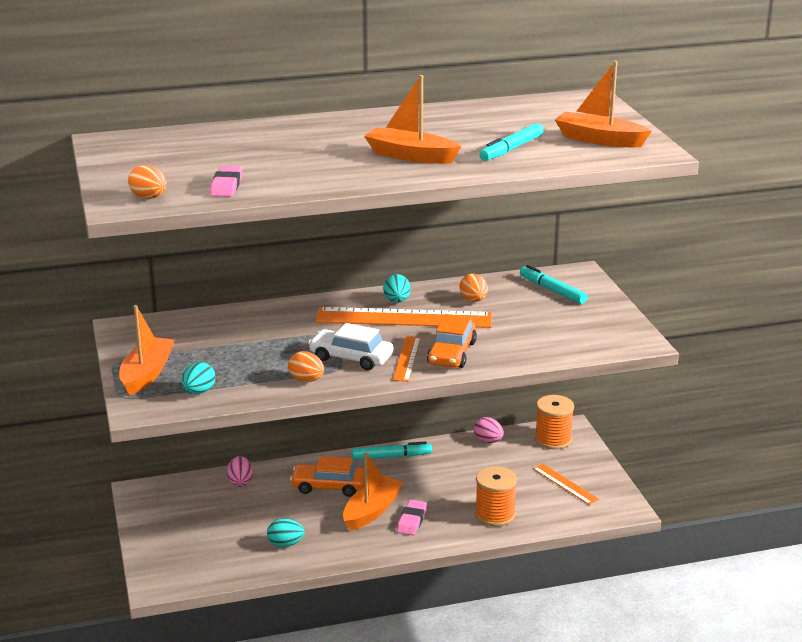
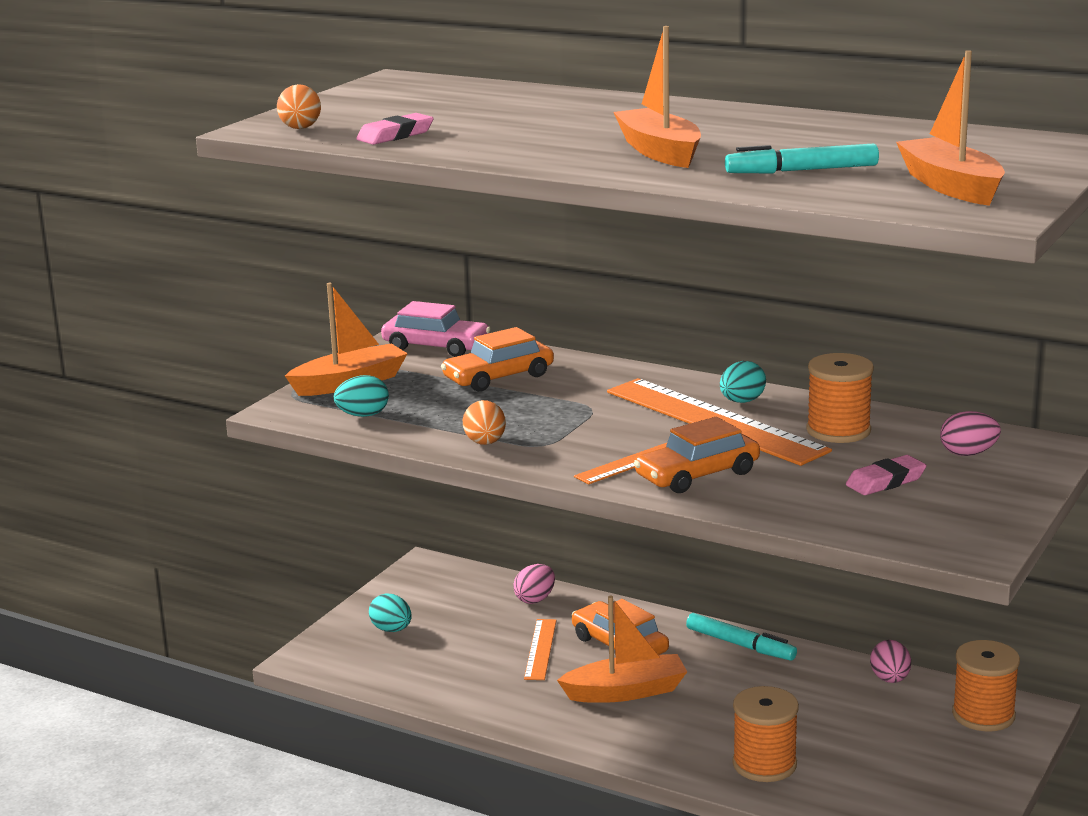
camera: 45 degrees right, 5 degrees down
(154, 329) = (436, 346): none -> pink car
(234, 336) = (498, 377): none -> orange car
(285, 544) = (483, 681): turquoise egg -> turquoise egg (391, 630)
(351, 357) = (575, 439): white car -> none
(411, 521) = (654, 723): pink eraser -> pink eraser (885, 481)
(473, 300) = (838, 430): orange egg -> orange spool
(552, 290) = (968, 454): turquoise marker -> pink egg
(565, 484) = (915, 773): orange ruler -> orange ruler (540, 649)

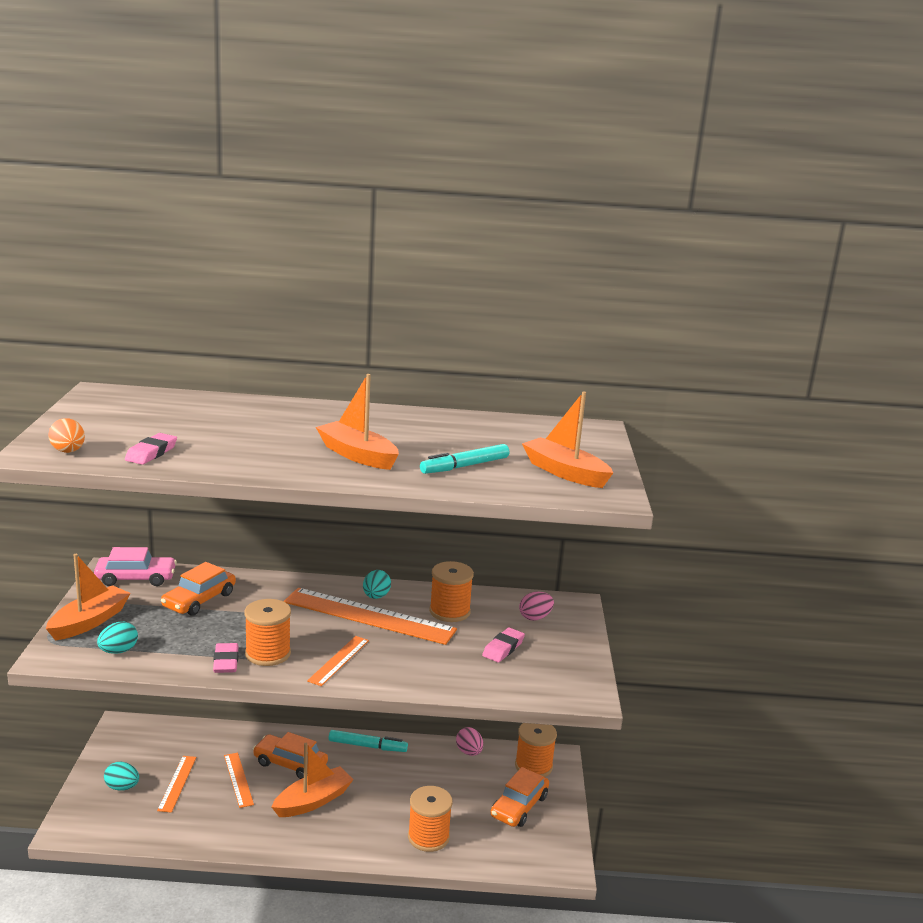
camera: 30 degrees left, 0 degrees up
(460, 638) = (177, 783): none -> orange ruler
(485, 443) = (226, 661): orange egg -> pink eraser
(535, 599) = (214, 738): pink egg -> none
(544, 442) = (268, 653): none -> orange spool
(697, 475) = (387, 664): orange car -> orange car (519, 806)

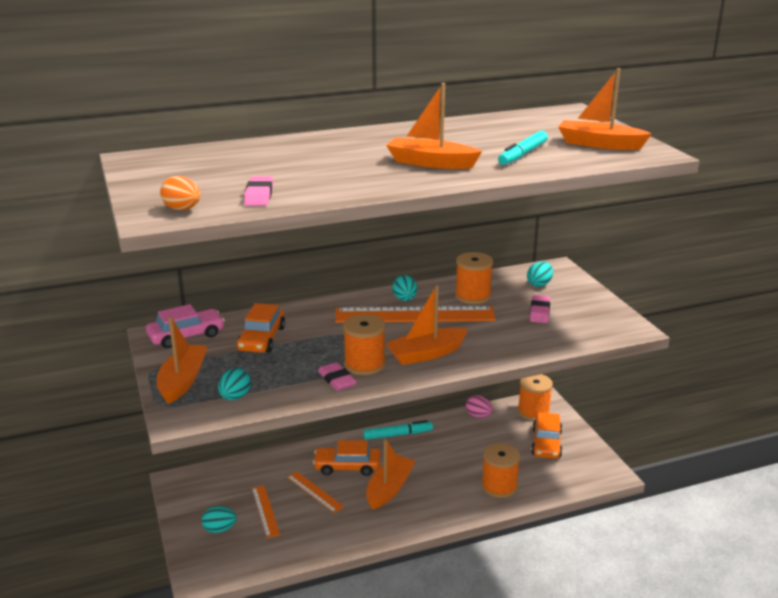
camera: 20 degrees left, 5 degrees up
(339, 660) = (426, 354): orange ruler -> orange boat
(535, 617) = (539, 284): pink egg -> turquoise egg

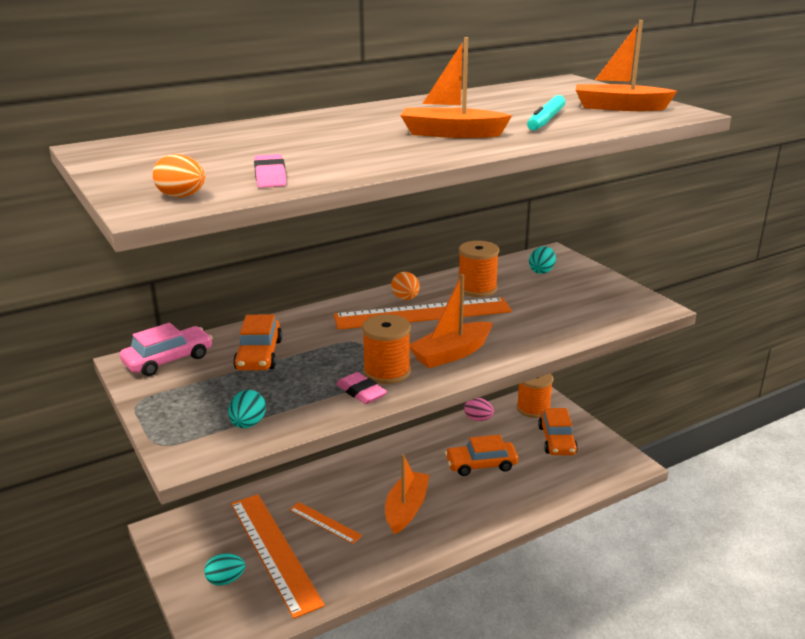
camera: 10 degrees left, 0 degrees up
(182, 381) = (178, 412): orange boat -> none
(265, 511) = (273, 551): orange ruler -> orange ruler, size x2.04
(347, 466) = (353, 490): orange car -> orange car (481, 464)
(398, 434) = (399, 448): turquoise marker -> none
(405, 299) = (405, 298): turquoise egg -> orange egg
(499, 486) = (522, 492): orange spool -> none
(539, 312) = (554, 299): pink eraser -> none

